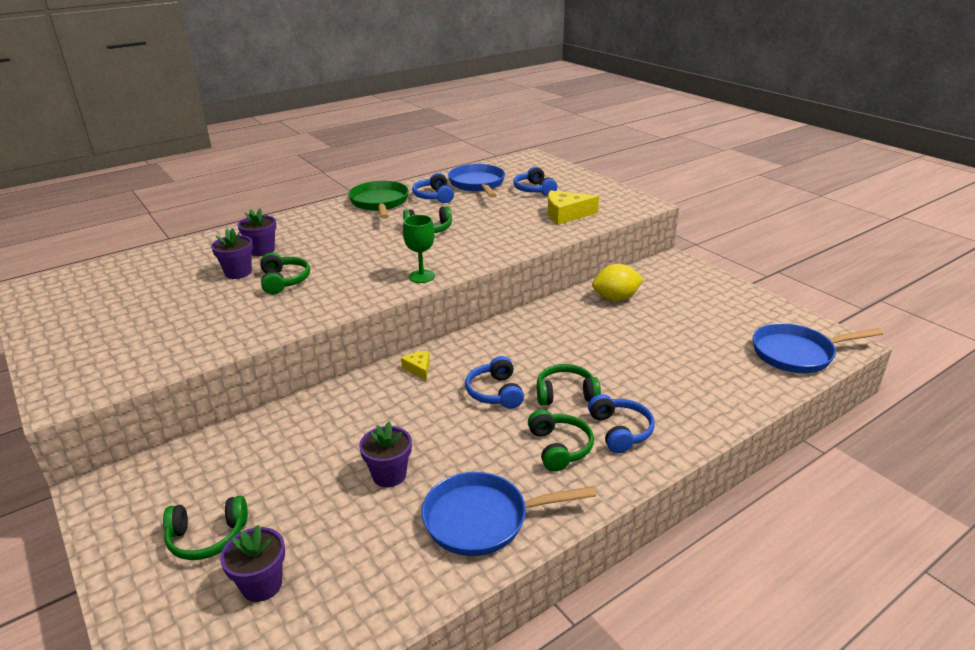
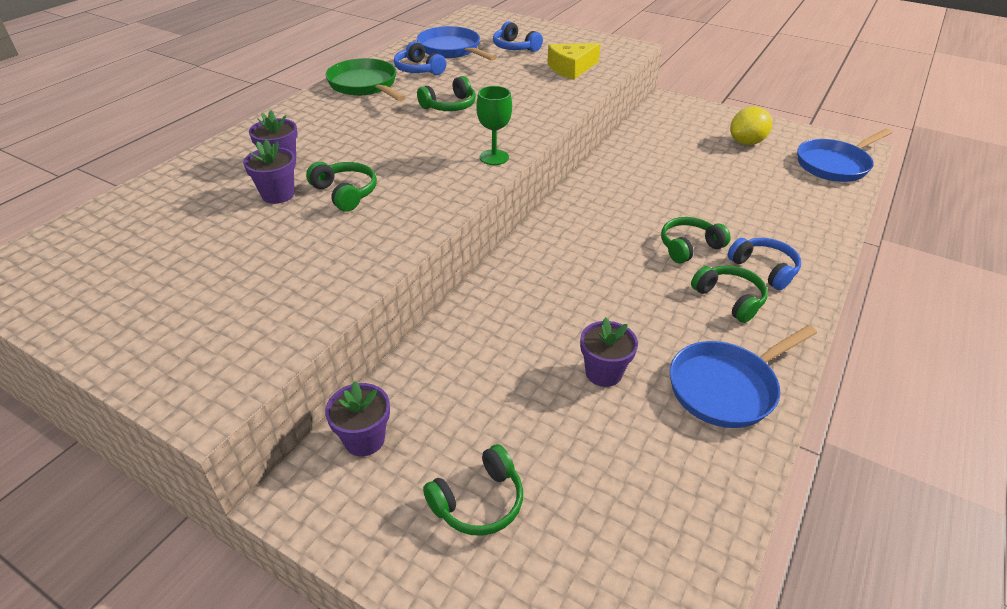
camera: 25 degrees left, 10 degrees up
(262, 585) = (583, 528): purple flower pot -> purple flower pot (364, 439)
(418, 369) = (532, 257): yellow cheese -> none
(495, 392) = (626, 262): blue headphones -> none
(615, 298) = (650, 146): yellow lemon -> yellow lemon (746, 142)

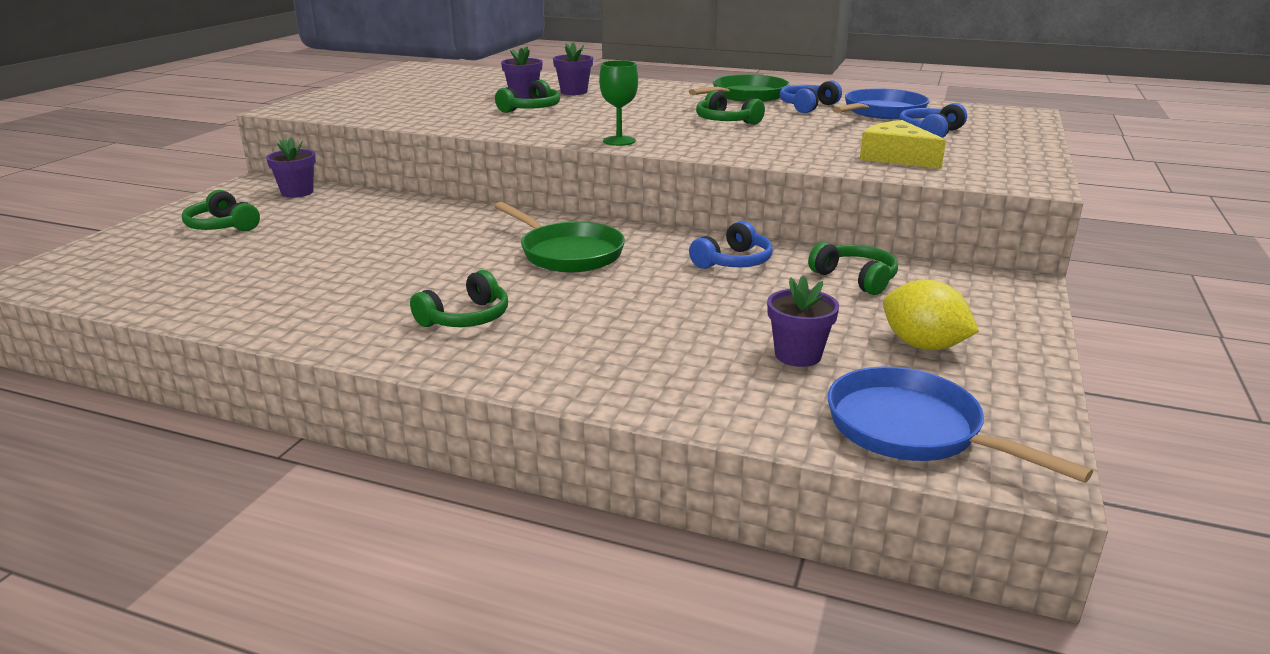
camera: 80 degrees right, 15 degrees down
(603, 373) = (349, 259): purple flower pot -> purple flower pot (798, 355)
(604, 243) = (567, 253): none -> green pan
(689, 247) = (574, 297): green headphones -> green headphones (855, 278)
(726, 387) = (314, 312): blue pan -> none
(764, 269) = (534, 342): blue headphones -> blue headphones (733, 262)

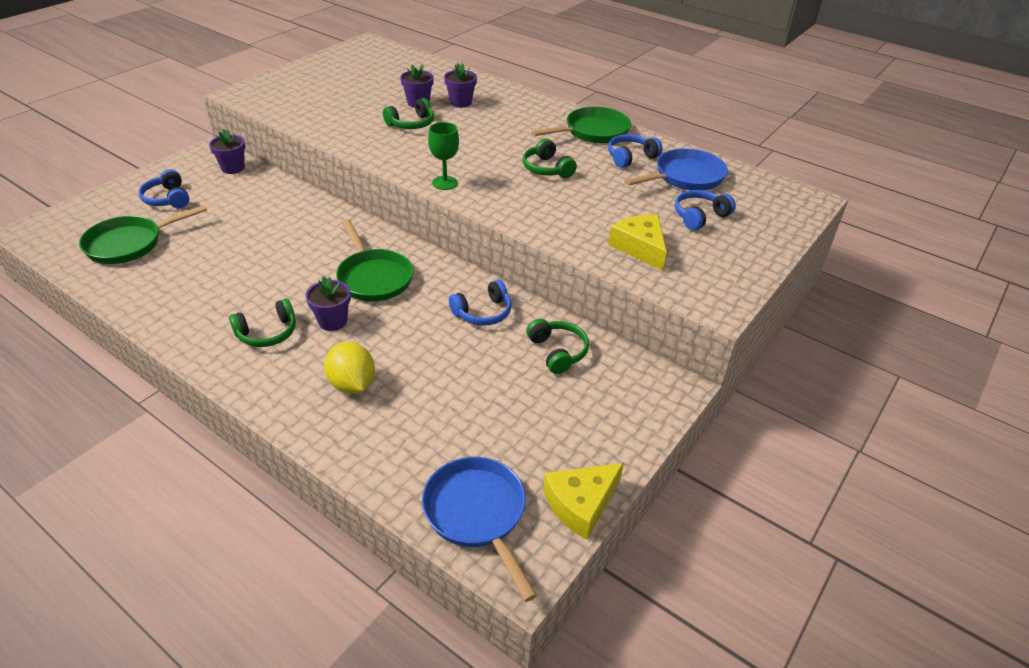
camera: 15 degrees right, 15 degrees up
(194, 269) = (129, 244): none -> green pan
(222, 226) = (167, 199): green headphones -> blue headphones
(798, 355) = (456, 423): purple flower pot -> purple flower pot (332, 321)
(923, 345) = (550, 435): yellow lemon -> yellow lemon (352, 384)
(1026, 396) = (581, 504): none -> yellow cheese

